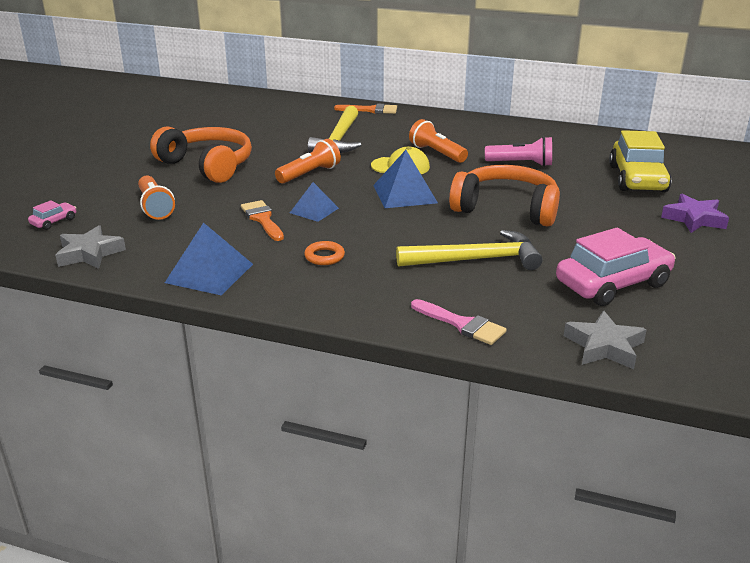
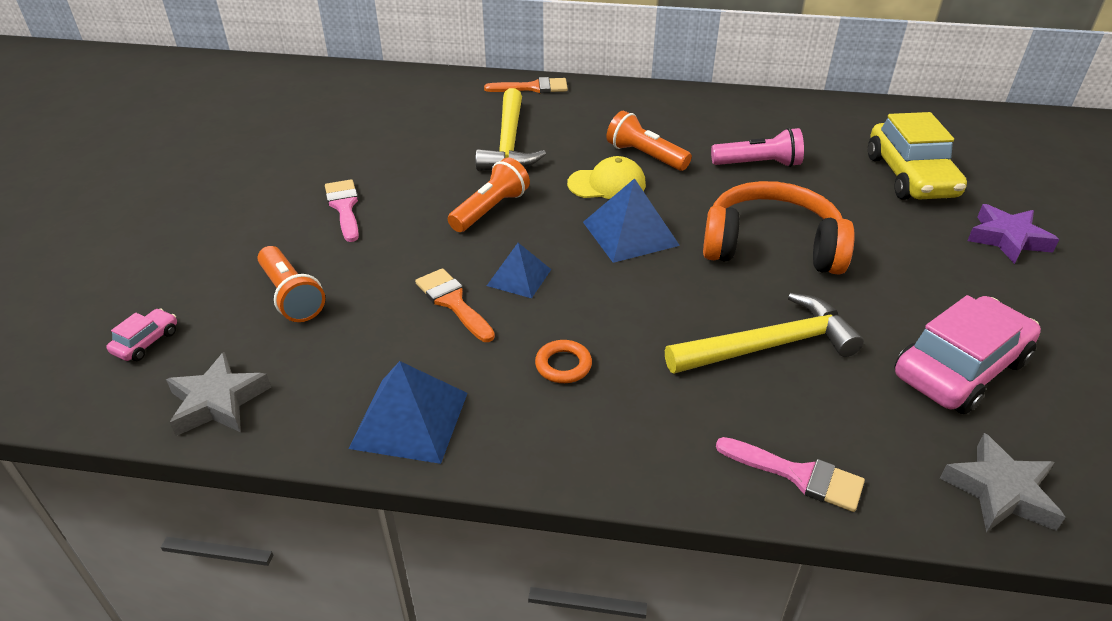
camera: 10 degrees left, 10 degrees up
(208, 165) = (344, 207): orange headphones -> pink brush

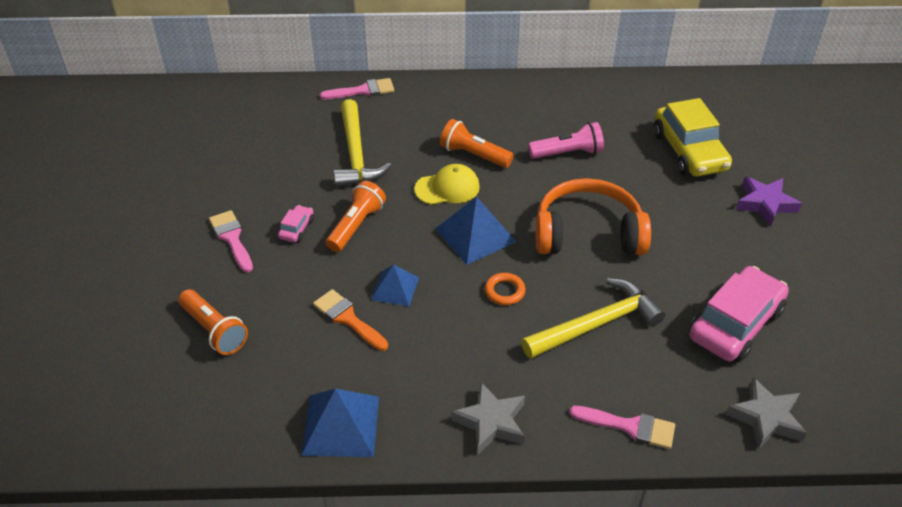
camera: 10 degrees left, 5 degrees up
(146, 342) = (109, 389): pink car -> pink car (296, 229)
(218, 401) = (187, 432): grey star -> grey star (491, 422)
(533, 88) = (363, 91): orange brush -> pink brush
(563, 365) = (446, 362): orange ring -> orange ring (504, 291)

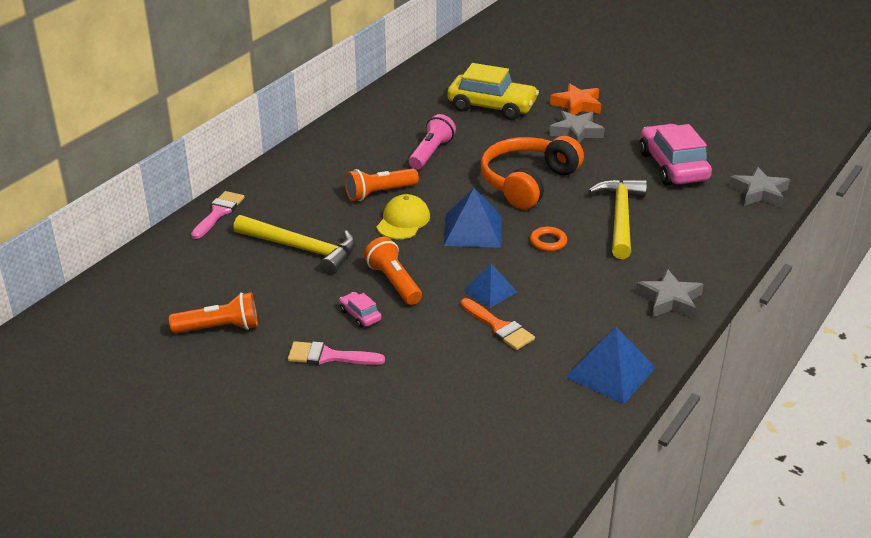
camera: 55 degrees left, 10 degrees down
(214, 330) = (438, 405): orange flashlight -> orange flashlight (219, 328)
(347, 318) = (499, 327): orange brush -> orange brush turned 120 degrees counterclockwise
(630, 427) = (723, 245): pink brush -> none
(714, 225) = (576, 132): none -> grey star
(765, 204) = (577, 105): purple star -> orange star

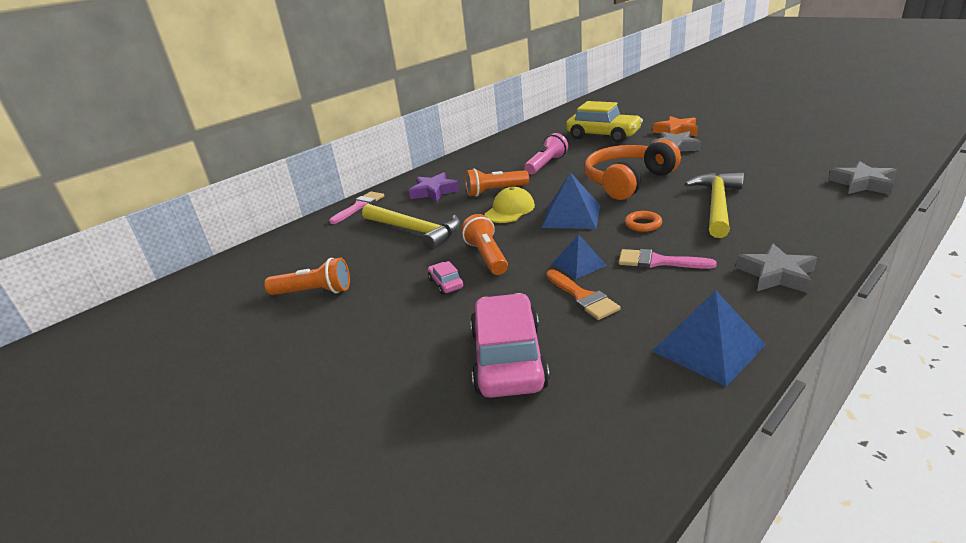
camera: 15 degrees right, 5 degrees down
(304, 192) = (434, 192): none -> purple star
(328, 356) = (401, 320): pink brush -> pink brush (658, 262)
(673, 166) = (768, 167): pink car -> pink car (508, 358)

